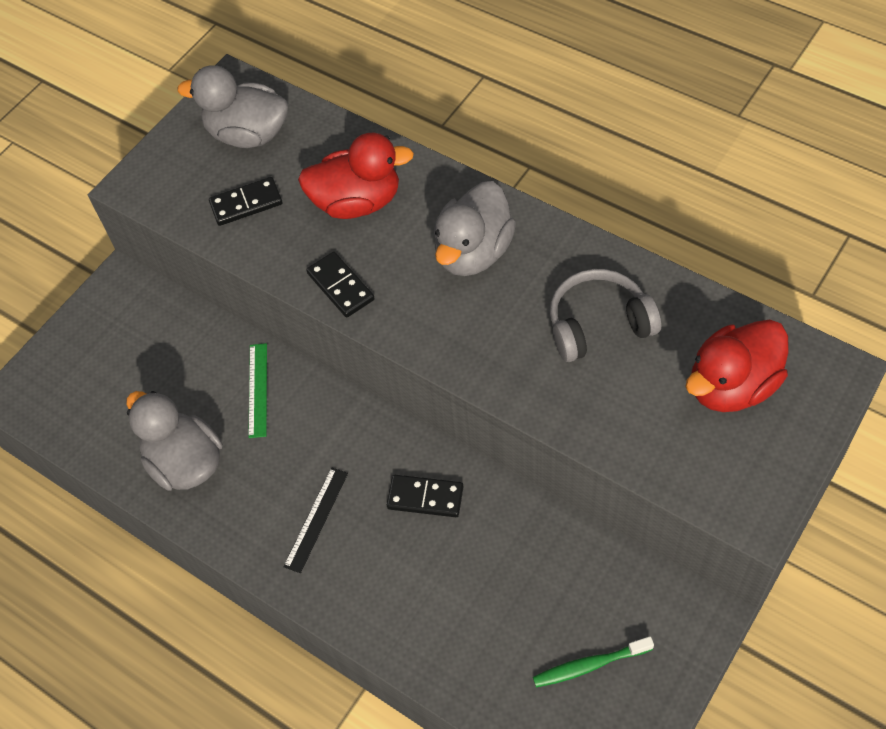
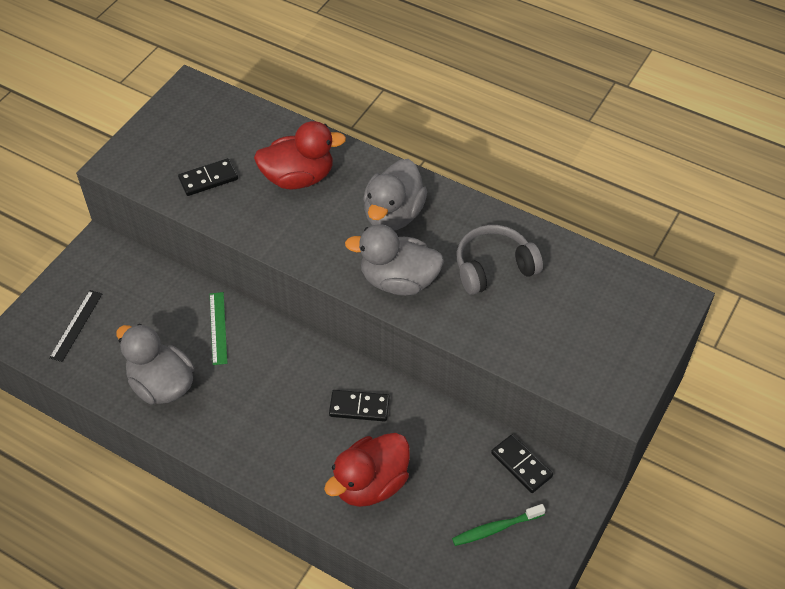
camera: 10 degrees left, 5 degrees down
(248, 134) = (206, 126): grey duck -> grey duck (398, 281)
(316, 519) = (272, 425): black ruler -> black ruler (76, 325)
(341, 286) = (289, 241): black domino -> black domino (521, 465)
(732, 386) = (598, 311): red duck -> red duck (370, 484)

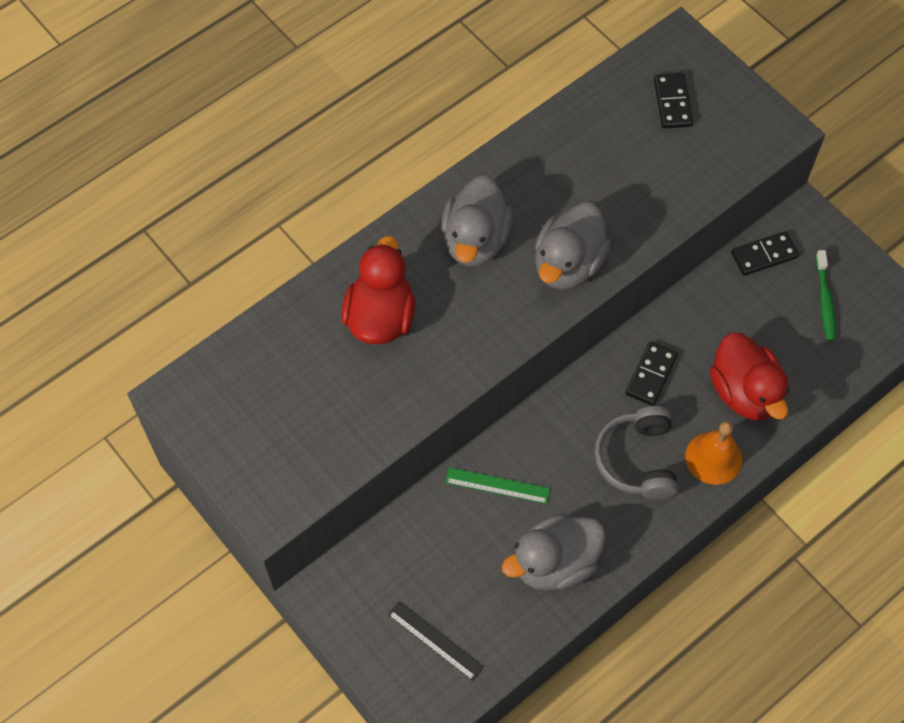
camera: 70 degrees left, 10 degrees up
(208, 179) = (342, 412): black domino -> black domino (672, 103)
(296, 475) = (713, 458): none -> orange bell
(393, 215) = (475, 240): grey duck -> grey duck turned 60 degrees clockwise
(494, 267) = (583, 173): grey headphones -> grey headphones (637, 460)

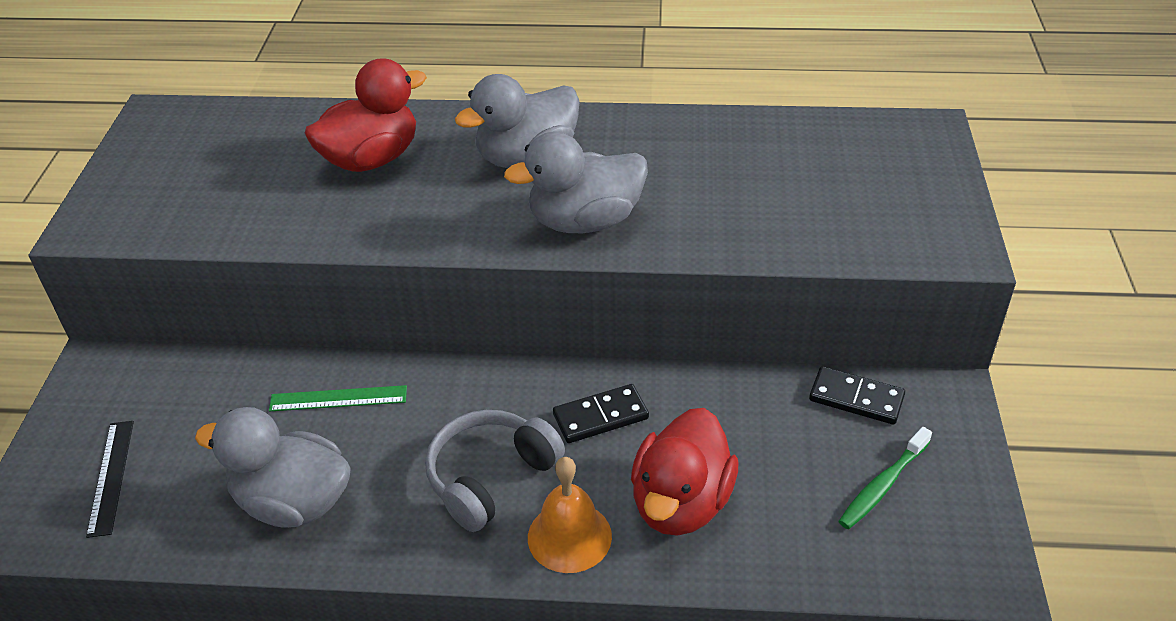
camera: 45 degrees right, 20 degrees down
(497, 485) = (338, 399): green ruler -> green ruler turned 60 degrees counterclockwise
(672, 103) = (860, 167): black domino -> none

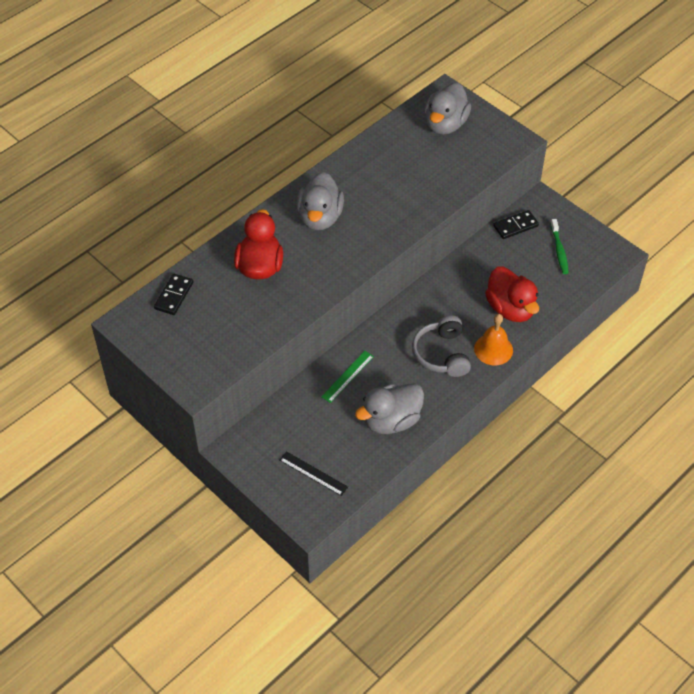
camera: 50 degrees left, 10 degrees up
(585, 221) = (383, 227): grey duck -> grey duck (445, 124)
(600, 416) = (446, 302): black domino -> black domino (174, 296)

